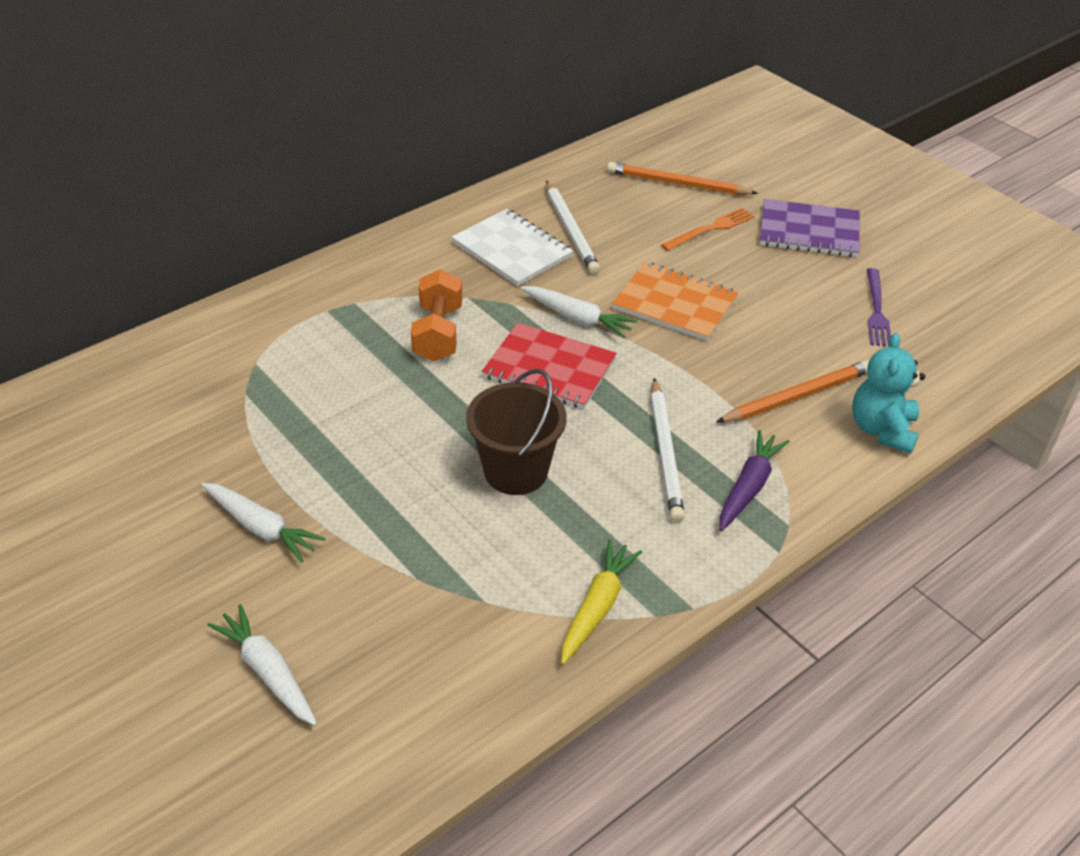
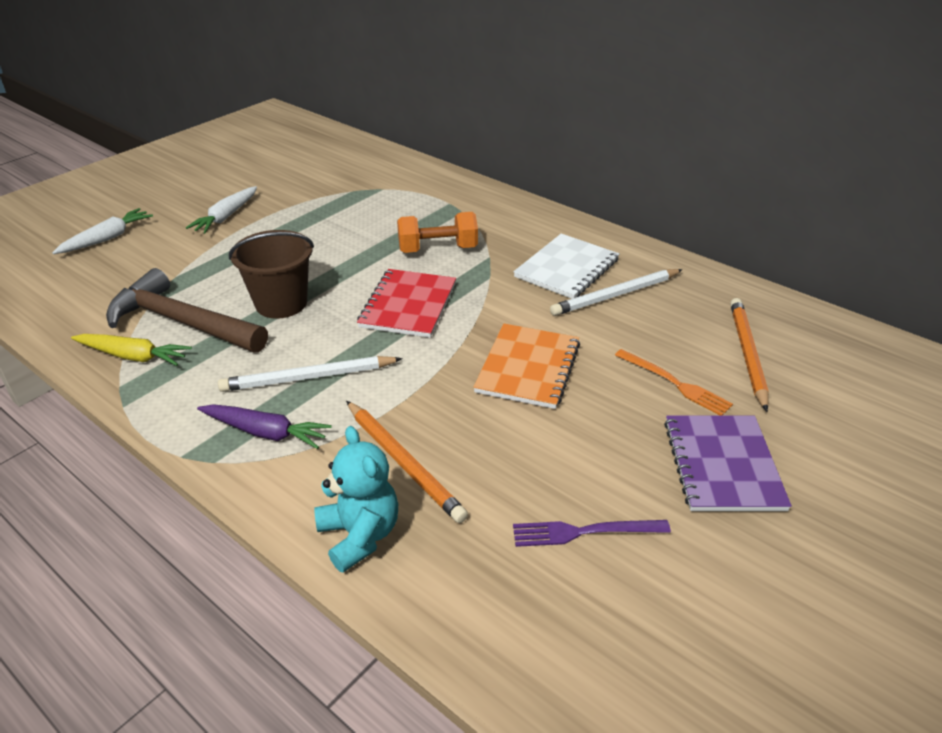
camera: 80 degrees right, 5 degrees down
(533, 563) = (182, 322): none -> brown hammer
(577, 318) = (482, 312): white carrot -> none
(882, 430) = (360, 535): turquoise teddy bear -> turquoise teddy bear turned 60 degrees clockwise

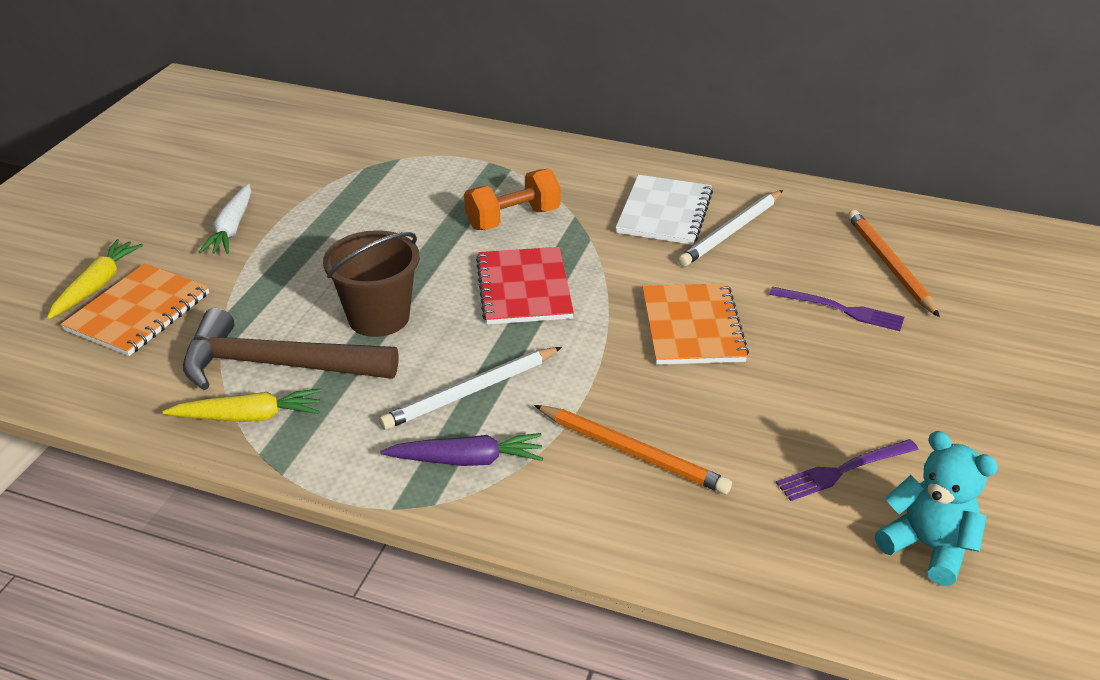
camera: 20 degrees left, 0 degrees up
(107, 238) = (97, 286): white carrot -> yellow carrot
(119, 262) = (138, 312): none -> orange notebook
(360, 535) = (638, 533): turquoise teddy bear -> turquoise teddy bear (927, 546)
(675, 383) = (840, 309): orange fork -> purple fork
(723, 465) = (927, 376): purple notebook -> none

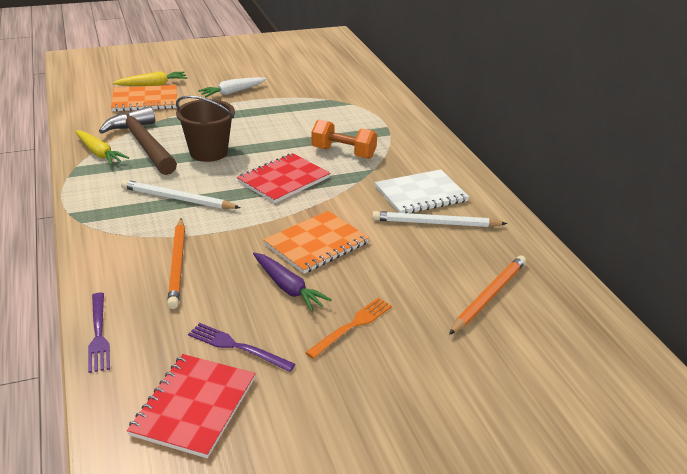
camera: 50 degrees right, 5 degrees down
(467, 460) = (122, 218): purple carrot -> purple carrot (288, 288)
(840, 309) = (407, 292): purple fork -> purple fork (98, 334)
(869, 372) = (352, 326): none -> orange fork
(927, 546) = (194, 406): turquoise teddy bear -> red notebook

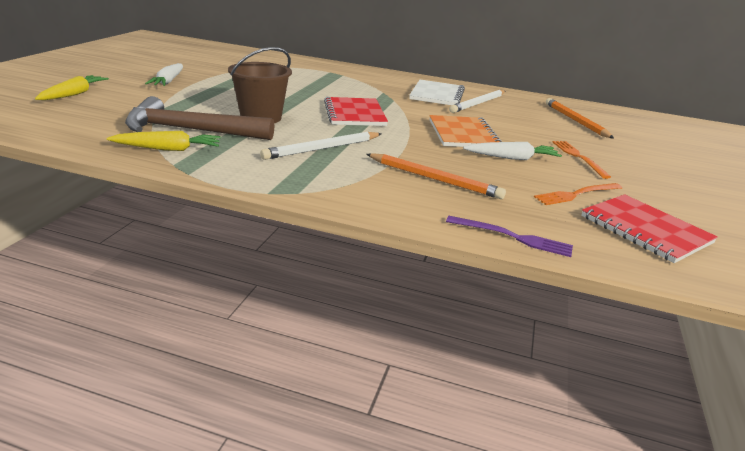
camera: 55 degrees left, 5 degrees down
(145, 100) = (99, 105): orange notebook -> none
(237, 347) = (576, 194): purple fork -> orange fork
(288, 288) = (512, 158): purple carrot -> white carrot
(343, 153) = (345, 90): orange dumbbell -> none

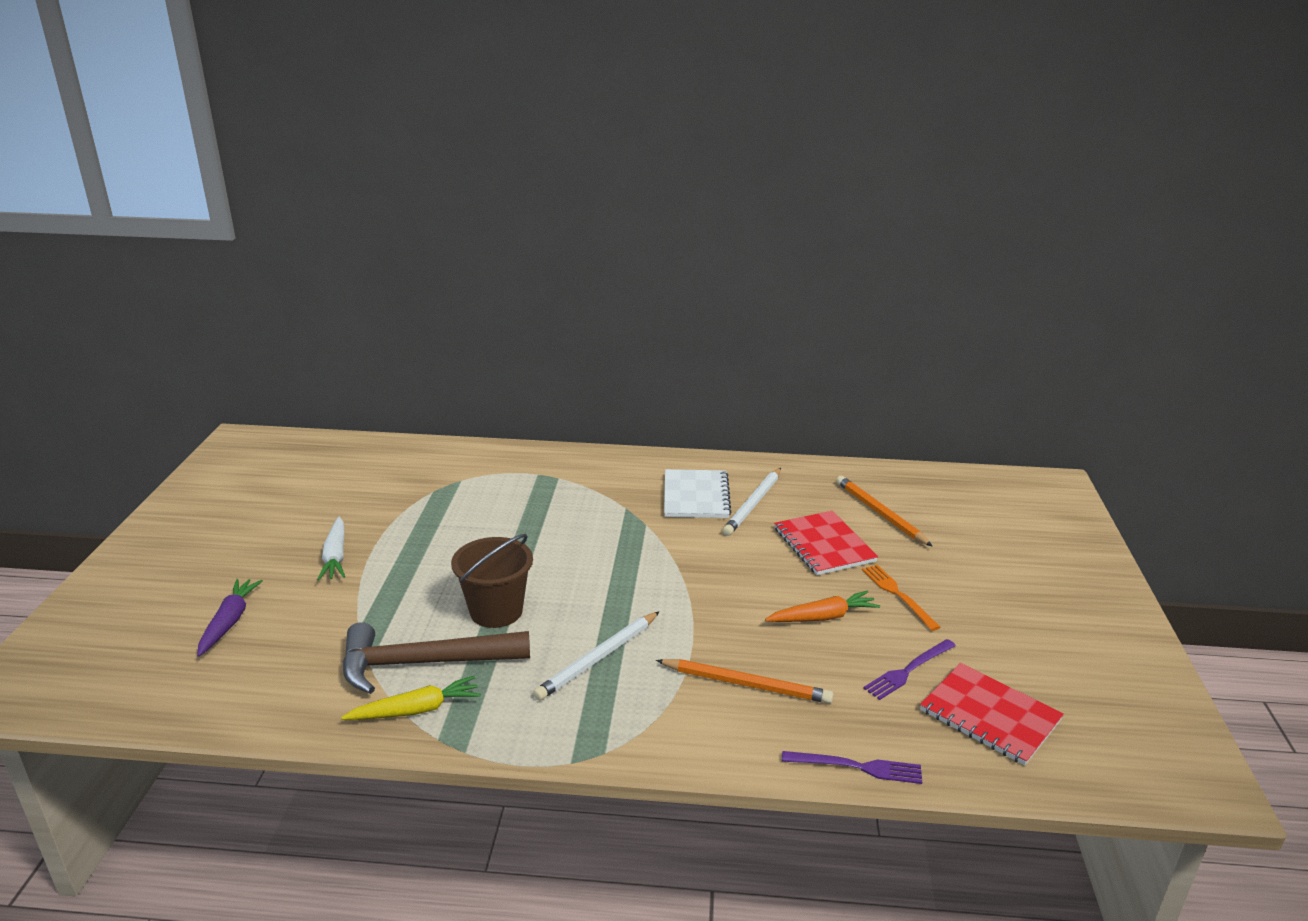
camera: 10 degrees left, 0 degrees up
(74, 94) = (229, 622): yellow carrot -> purple carrot
(354, 114) = (608, 570): red notebook -> red notebook (824, 545)
(462, 134) = (753, 581): orange notebook -> none
(512, 158) = (823, 617): white carrot -> orange carrot
(576, 194) = (908, 670): orange fork -> purple fork

